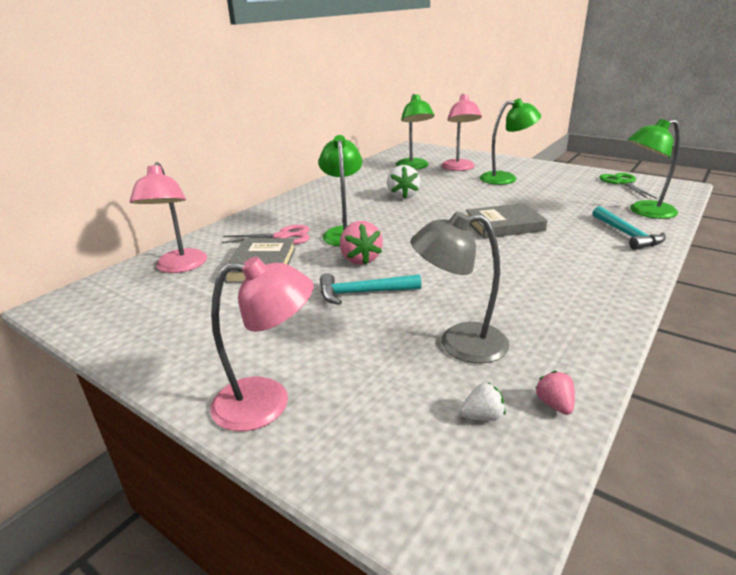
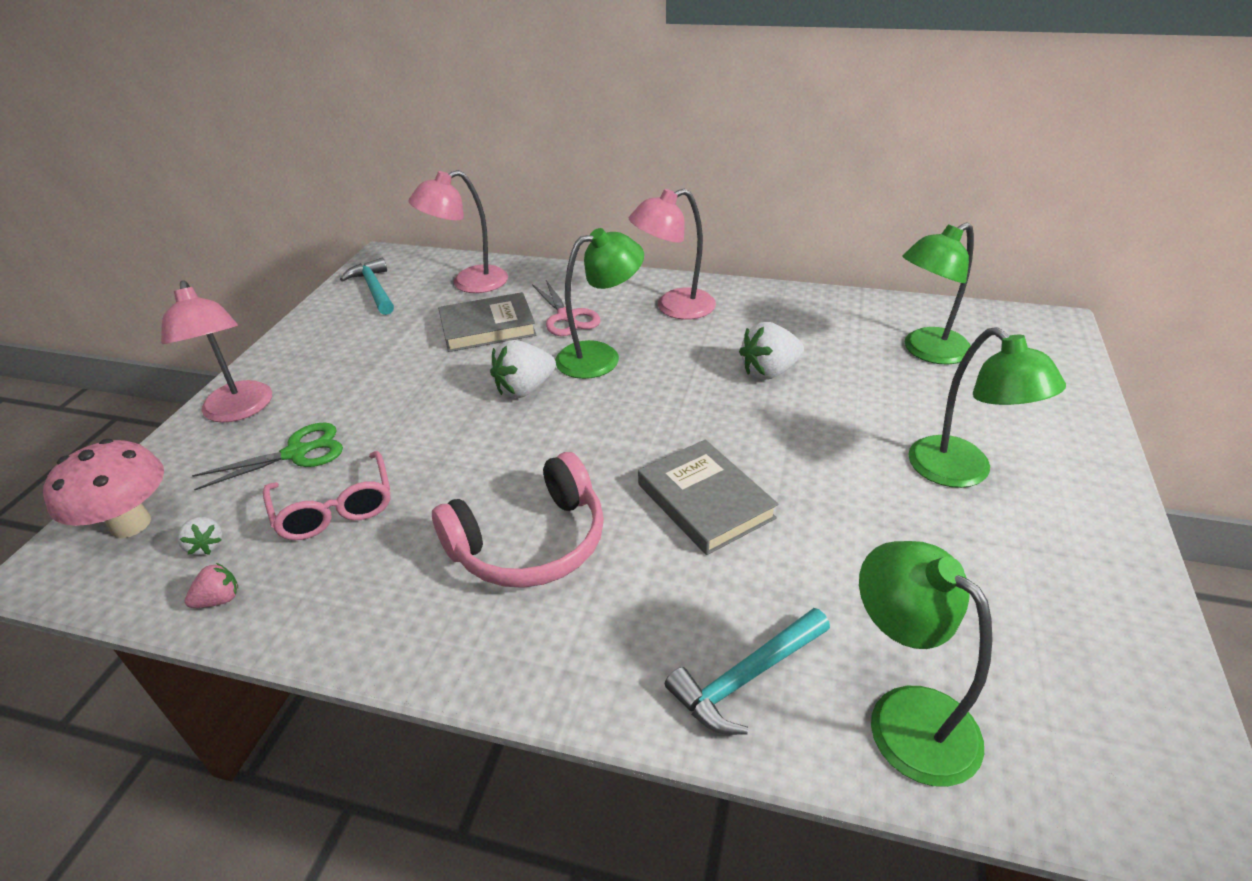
camera: 70 degrees right, 10 degrees up
(360, 259) = (524, 389): pink strawberry -> white strawberry
(363, 293) = (438, 413): turquoise hammer -> turquoise hammer (374, 289)
(428, 478) = (131, 524): none -> pink mushroom
(459, 168) = (970, 403): pink lamp -> pink lamp (674, 308)
(459, 343) = (335, 508): grey lamp -> pink glasses
(523, 272) = (530, 543): none -> pink headphones
(622, 183) = (1104, 677): green scissors -> green scissors (297, 453)

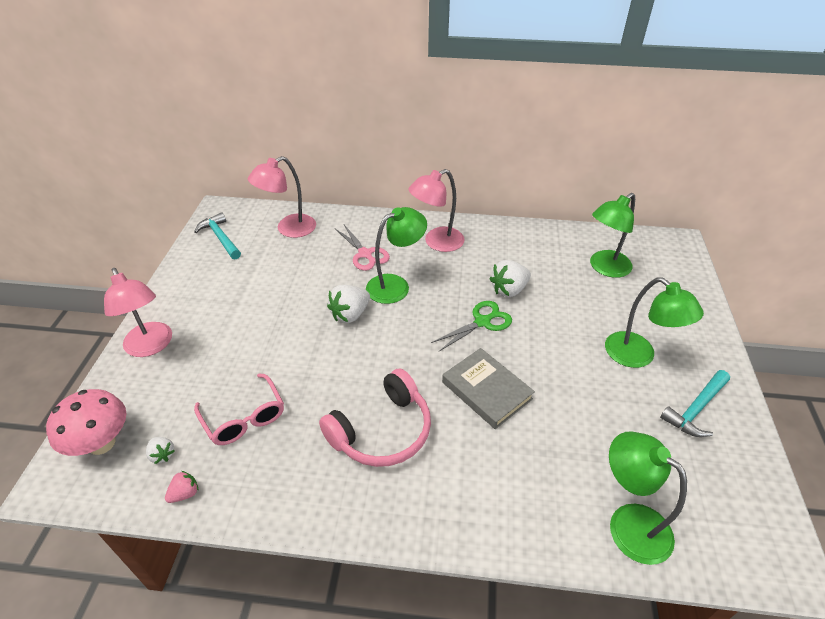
camera: 10 degrees left, 5 degrees up
(297, 453) = (204, 377): green scissors -> green scissors (482, 322)
(487, 327) = (312, 266): grey book -> none
(746, 678) = (534, 509): turquoise hammer -> turquoise hammer (696, 409)

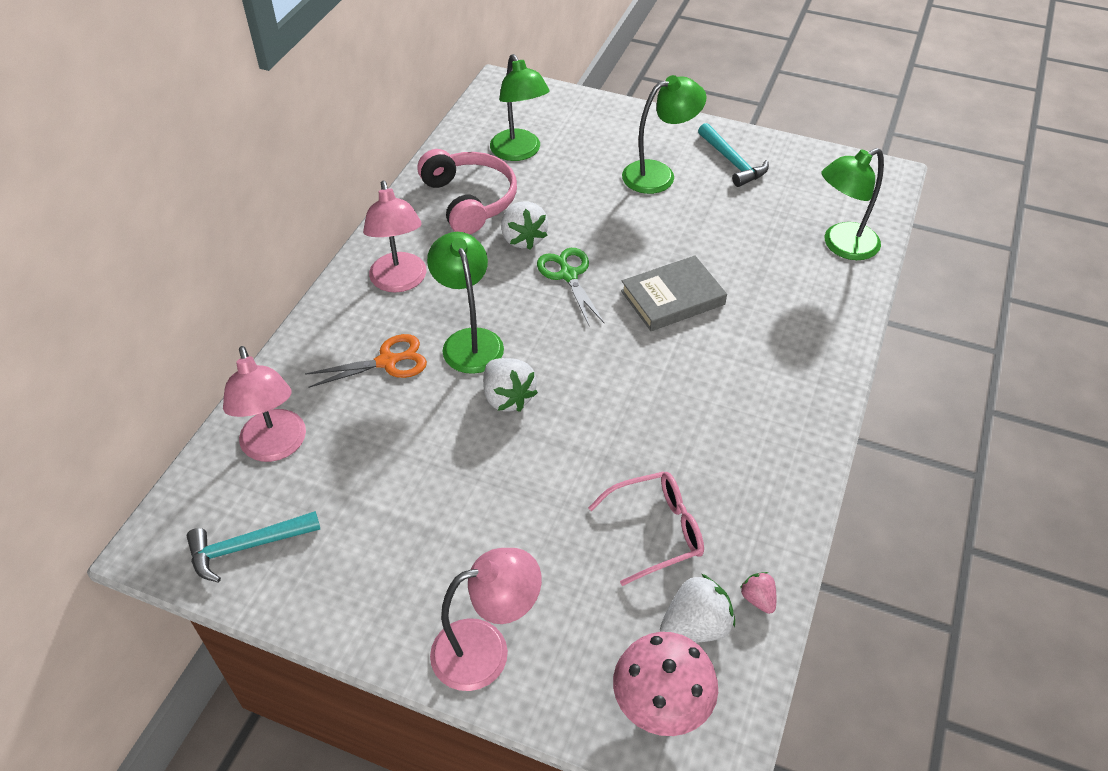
camera: 75 degrees left, 5 degrees up
(162, 454) = (695, 626): white strawberry -> white strawberry, size x1.82
(365, 254) = (387, 361): pink scissors -> orange scissors
(382, 431) = (707, 397): pink headphones -> pink headphones (470, 200)

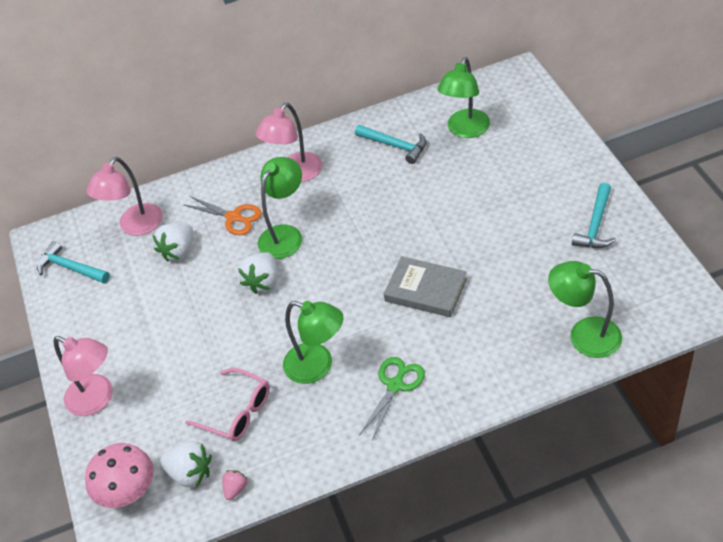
camera: 55 degrees right, 0 degrees up
(470, 200) = (395, 146): pink headphones -> turquoise hammer
(523, 239) = (392, 191): white strawberry -> white strawberry (178, 251)
(568, 275) = (386, 232): green scissors -> green scissors (395, 385)
(658, 174) = (532, 201): green lamp -> green lamp (317, 366)

